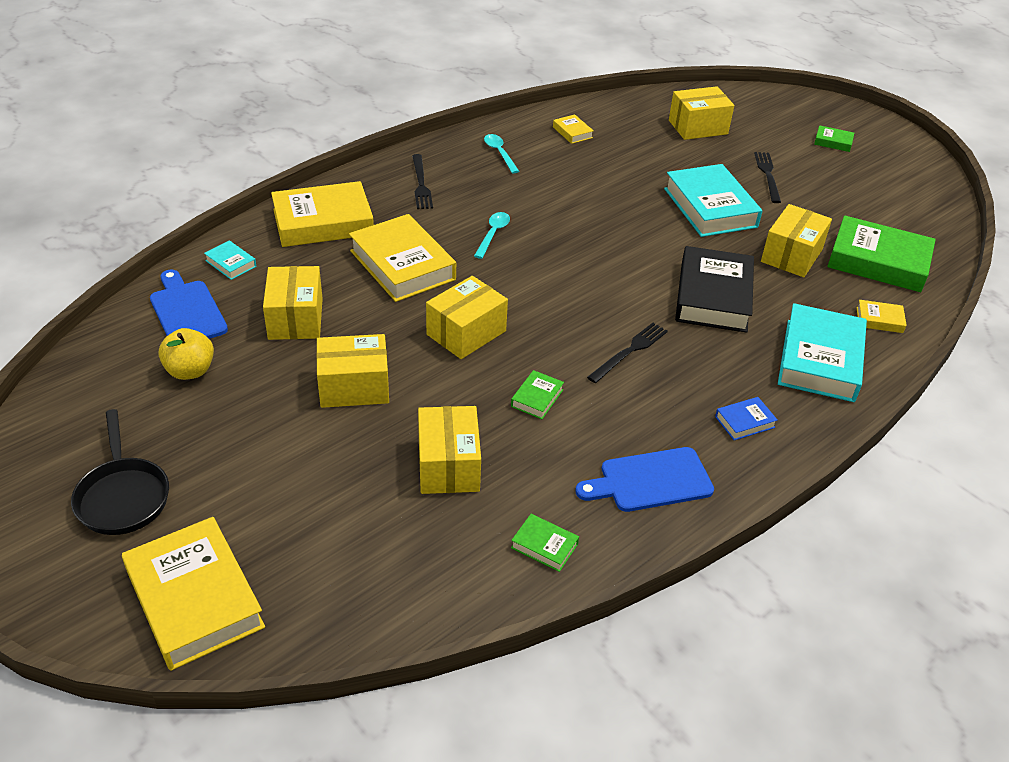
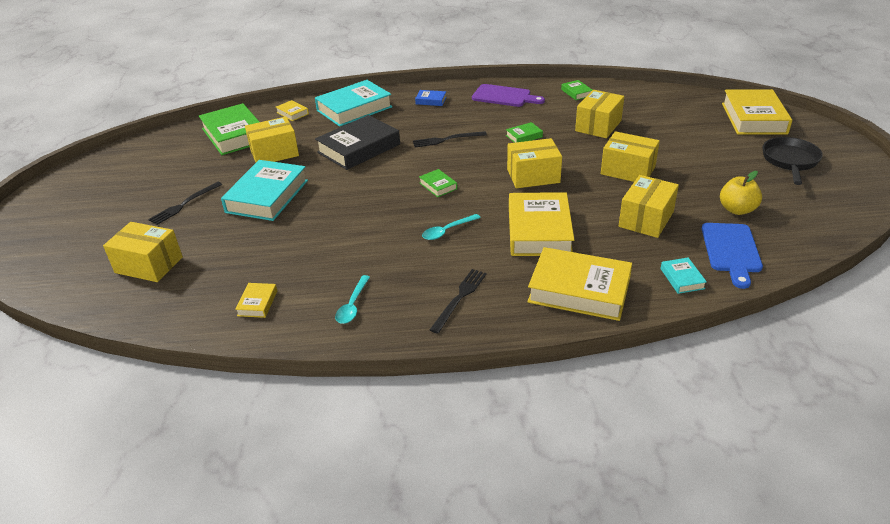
camera: 140 degrees left, 5 degrees down
(650, 481) = (504, 96): blue cutting board -> purple cutting board
(833, 142) = (86, 212): green book -> green book (438, 186)

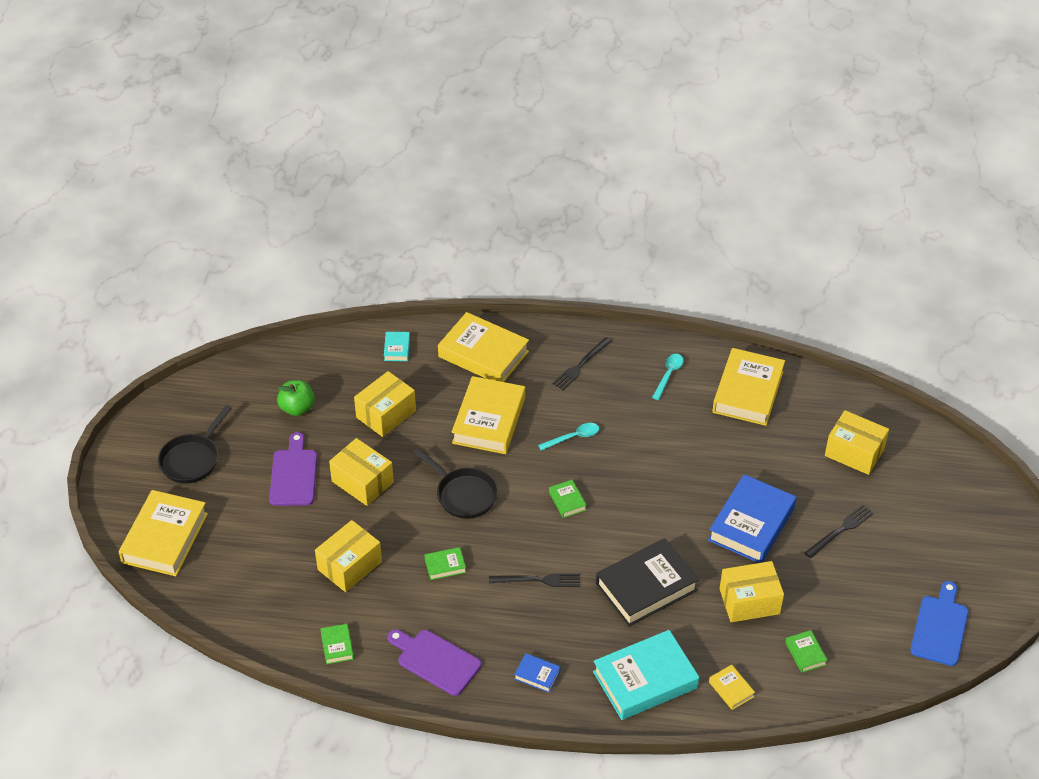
camera: 170 degrees left, 10 degrees up
(234, 135) = (805, 653): green book -> green book, size x0.45
(257, 303) = (747, 392): yellow book -> yellow book, size x2.24
(267, 196) = (751, 524): turquoise book -> blue book
(533, 176) = (463, 494): yellow box -> black pan
(691, 166) = (294, 474): none -> purple cutting board
(731, 251) = (338, 366): blue cutting board -> blue cutting board (940, 627)
(737, 210) = (297, 408): yellow apple -> green apple

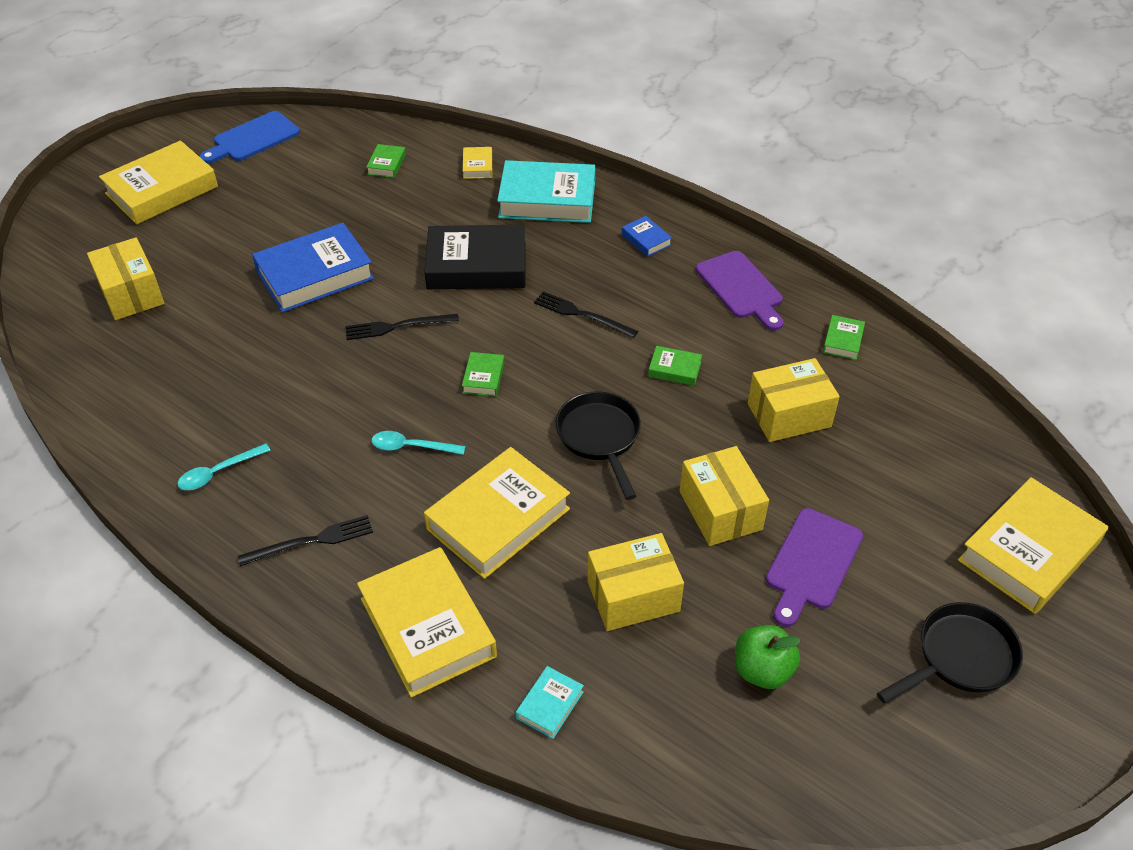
camera: 150 degrees left, 0 degrees up
(747, 392) = (154, 407): yellow book -> yellow book (162, 190)
(749, 601) = (391, 217): yellow box -> none
(840, 530) = (238, 235): black fork -> black fork (397, 327)

